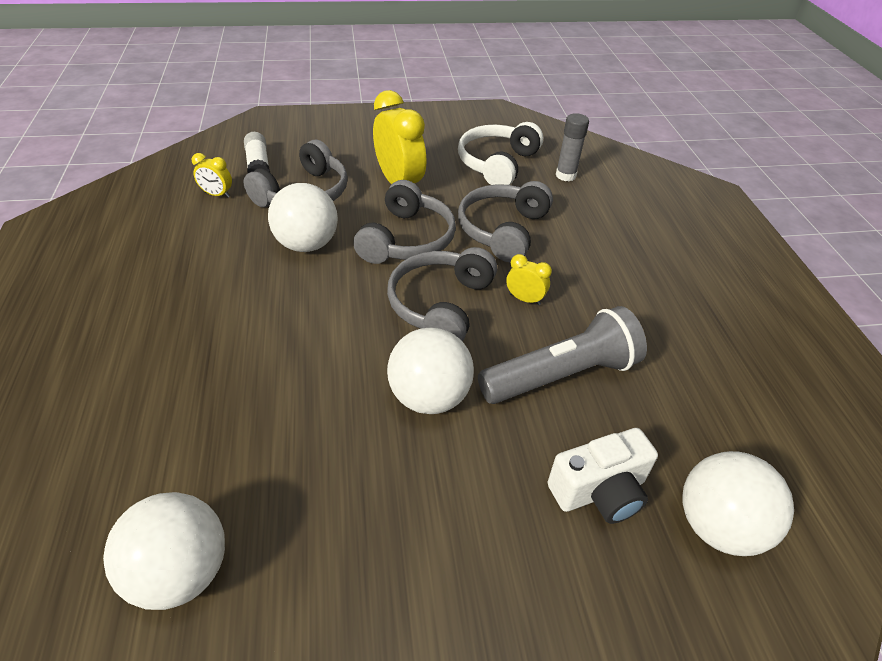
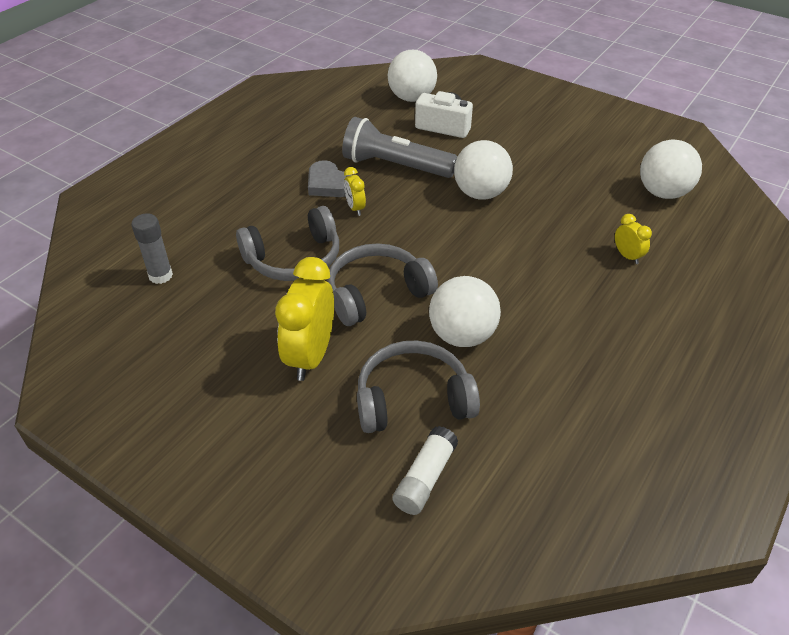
camera: 135 degrees left, 0 degrees up
(217, 195) = (503, 454): yellow clock -> yellow clock (627, 256)
(441, 305) = (413, 233): grey headphones -> none
(497, 164) = (192, 324): white headphones -> none
(585, 310) = (329, 184): none -> grey heart

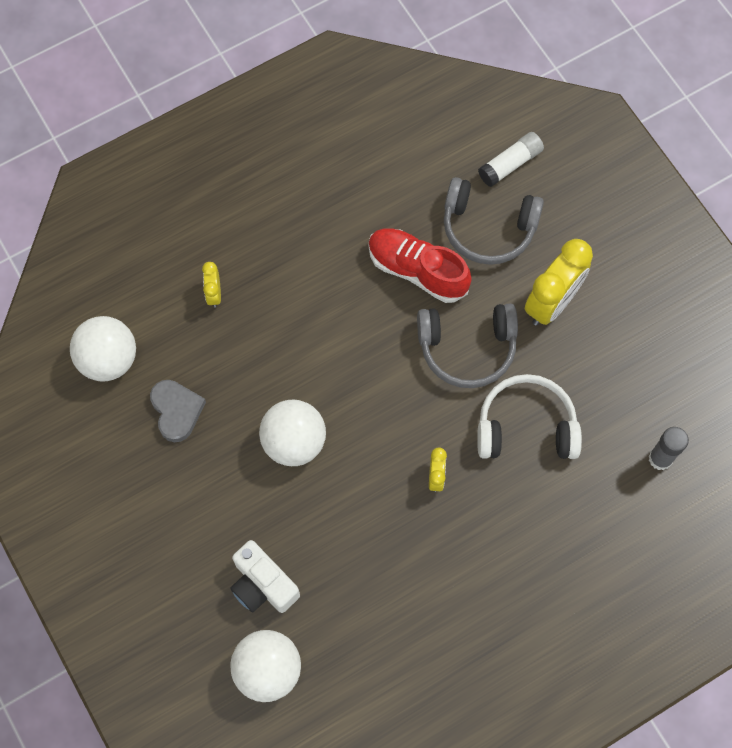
camera: 155 degrees left, 25 degrees up
(294, 259) = (526, 427): grey headphones -> white headphones
(329, 184) = (447, 531): grey heart -> grey heart (176, 411)
(395, 166) = (360, 531): grey flashlight -> none
(462, 335) = (417, 270): white ball -> red shoe

